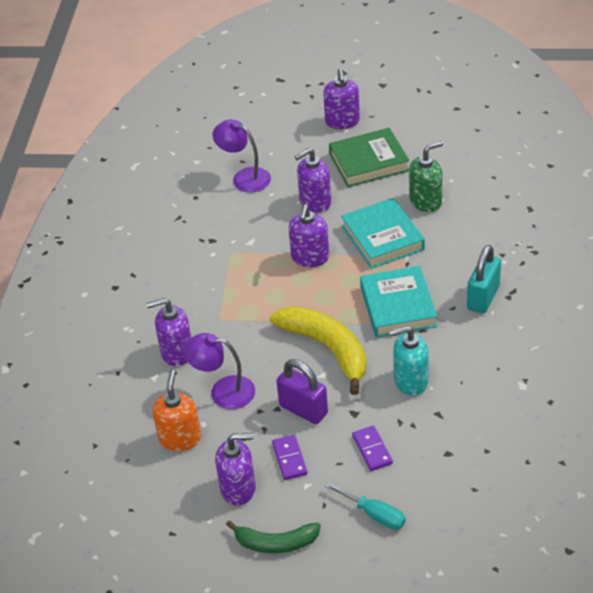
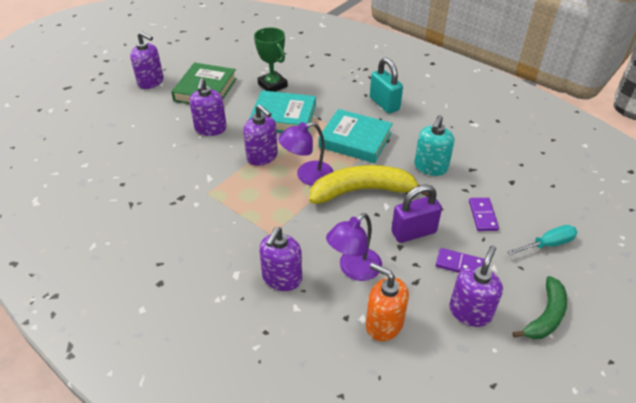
camera: 60 degrees left, 0 degrees up
(244, 177) = (138, 149): purple lamp -> purple lamp (307, 176)
(372, 450) = (482, 215): purple domino -> purple domino turned 75 degrees clockwise
(426, 201) = (272, 85): green soap dispenser -> green trophy

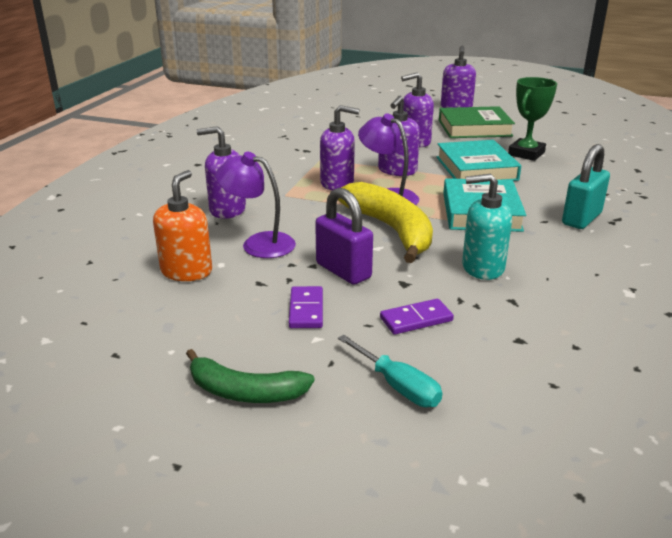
camera: 70 degrees right, 15 degrees down
(470, 312) = (227, 326): purple soap dispenser -> purple soap dispenser (337, 183)

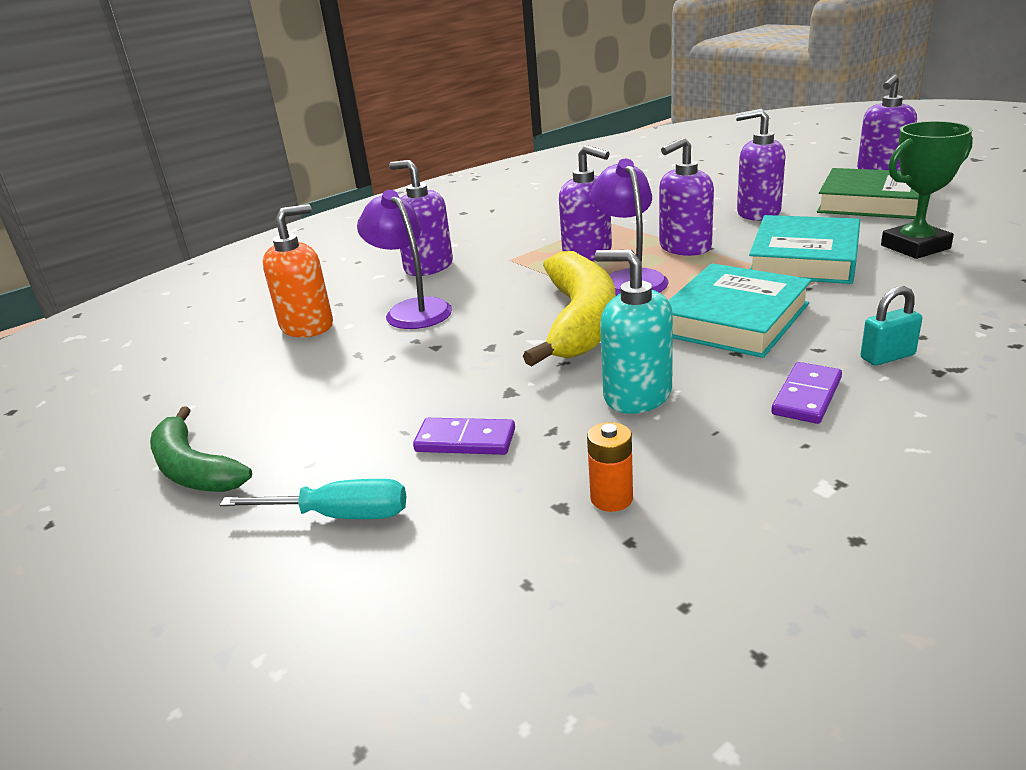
camera: 35 degrees right, 0 degrees up
(306, 310) = (363, 396): purple domino -> purple domino (806, 396)
(343, 271) = (459, 360): purple padlock -> none
(397, 386) = (339, 515): turquoise screwdriver -> turquoise screwdriver turned 75 degrees counterclockwise
(540, 328) = (611, 498): none -> orange battery
(581, 219) = (887, 357): turquoise padlock -> turquoise padlock, size x0.58

